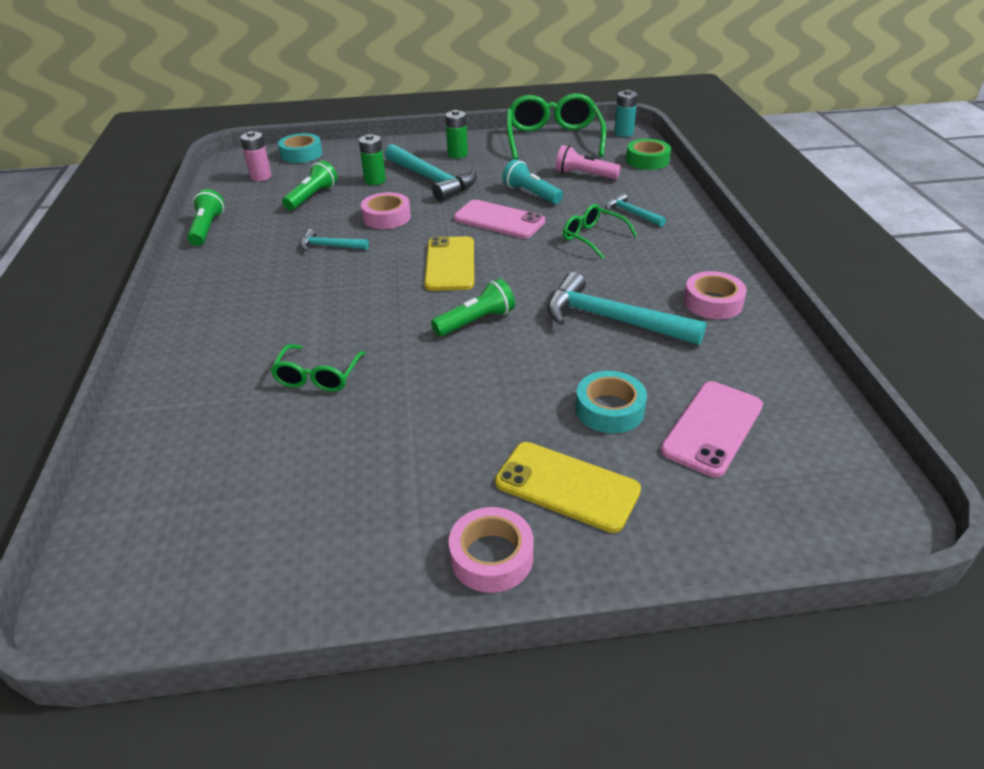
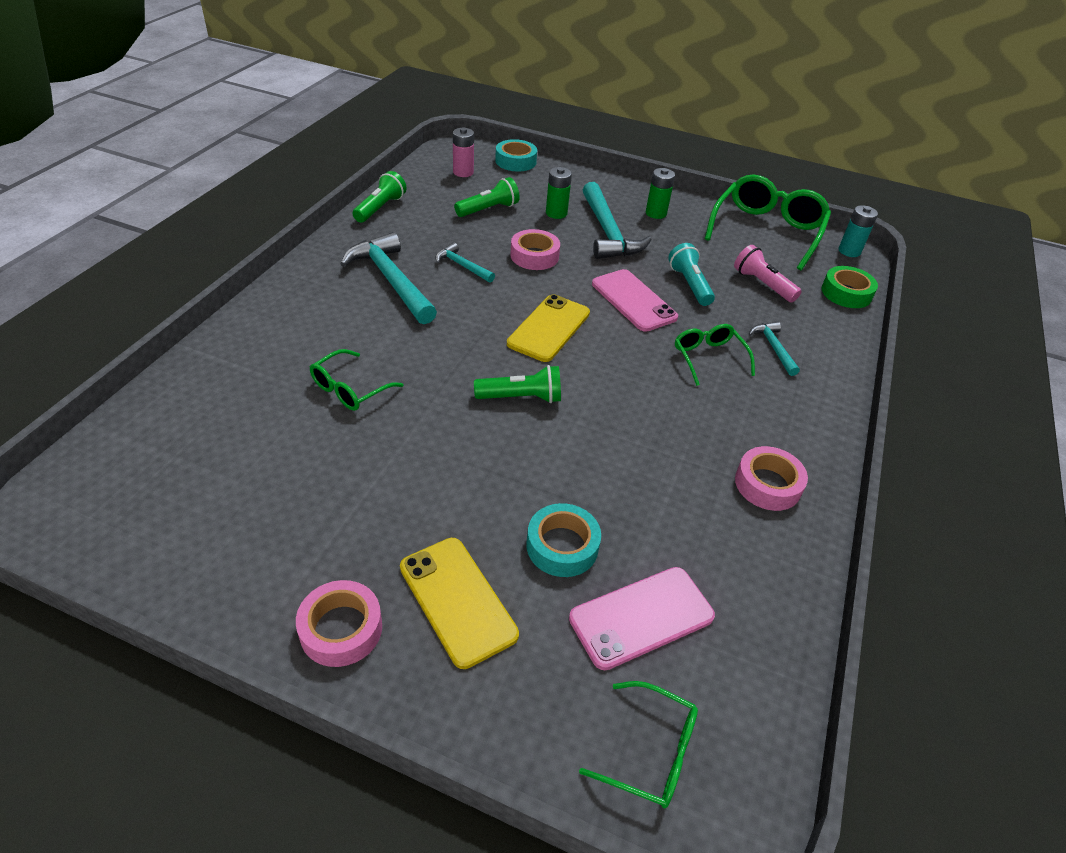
camera: 25 degrees right, 5 degrees up
(612, 320) = (648, 455): turquoise hammer -> turquoise hammer (391, 281)
(803, 511) = (650, 752): none -> green glasses

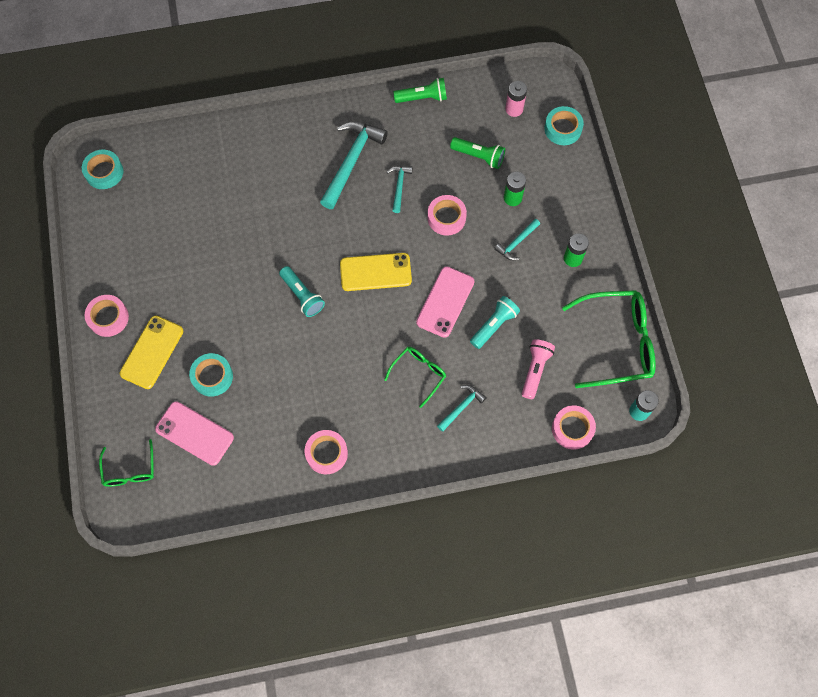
camera: 60 degrees right, 25 degrees up
(94, 499) = (104, 172): none -> turquoise tape
(350, 389) = (245, 212): green glasses -> none
(521, 397) = (302, 295): green flashlight -> turquoise flashlight
(607, 232) = (516, 242): turquoise hammer -> turquoise hammer, size x0.51
(846, 293) = (572, 429): green tape -> pink tape

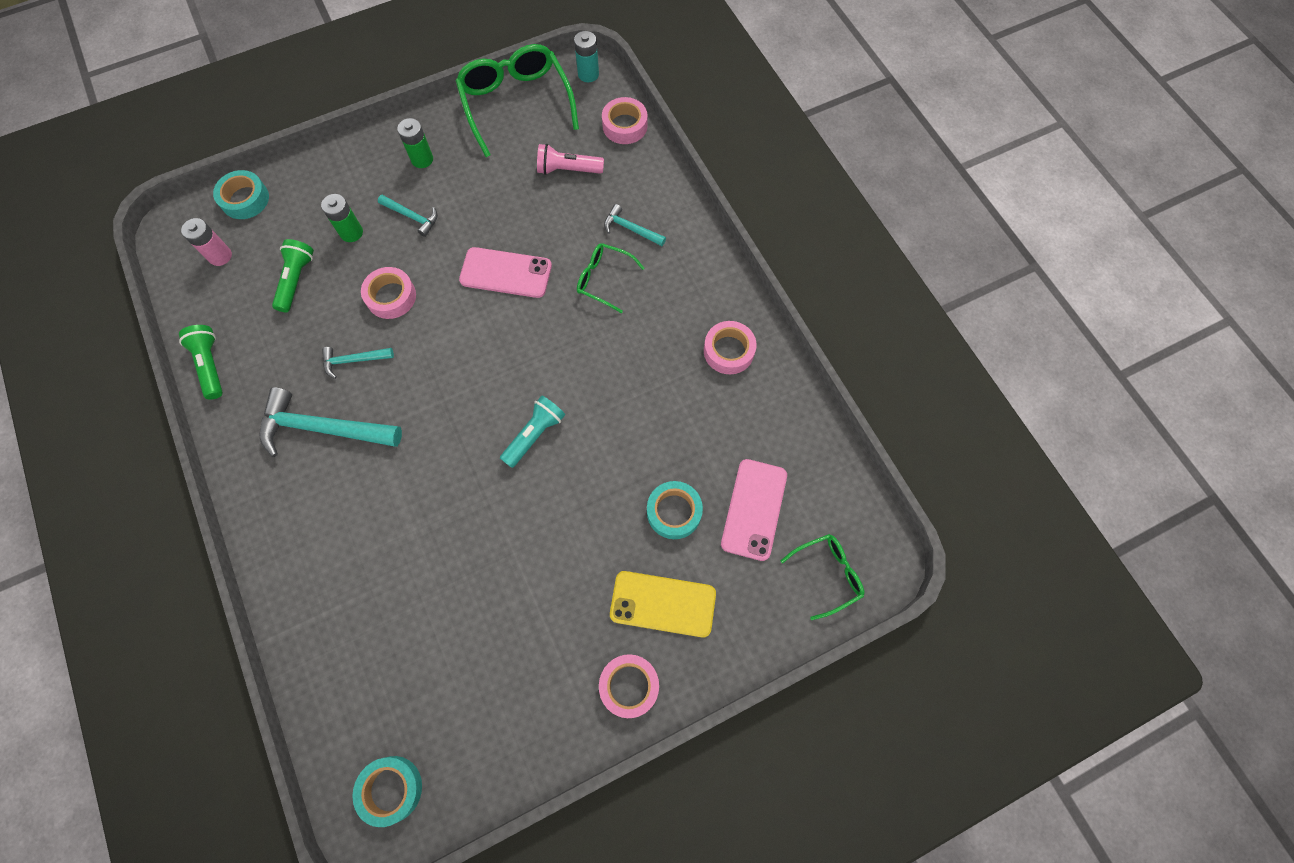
camera: 105 degrees left, 0 degrees up
(375, 272) = (482, 357): yellow phone -> none
(494, 325) = (524, 218): turquoise flashlight -> none

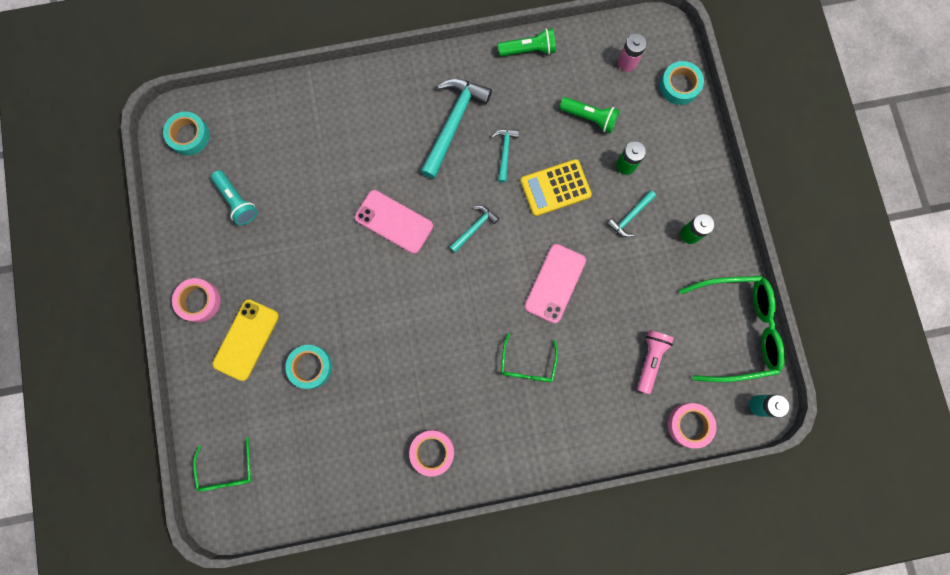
camera: 105 degrees right, 10 degrees up
(391, 297) = (555, 188): pink tape -> yellow calculator
(534, 435) = (403, 276): turquoise flashlight -> turquoise flashlight (237, 201)
(604, 280) = (527, 364): green glasses -> green glasses turned 150 degrees clockwise
(631, 229) = (573, 401): turquoise hammer -> turquoise hammer (474, 228)
(754, 509) = (293, 430): pink phone -> pink phone (394, 222)

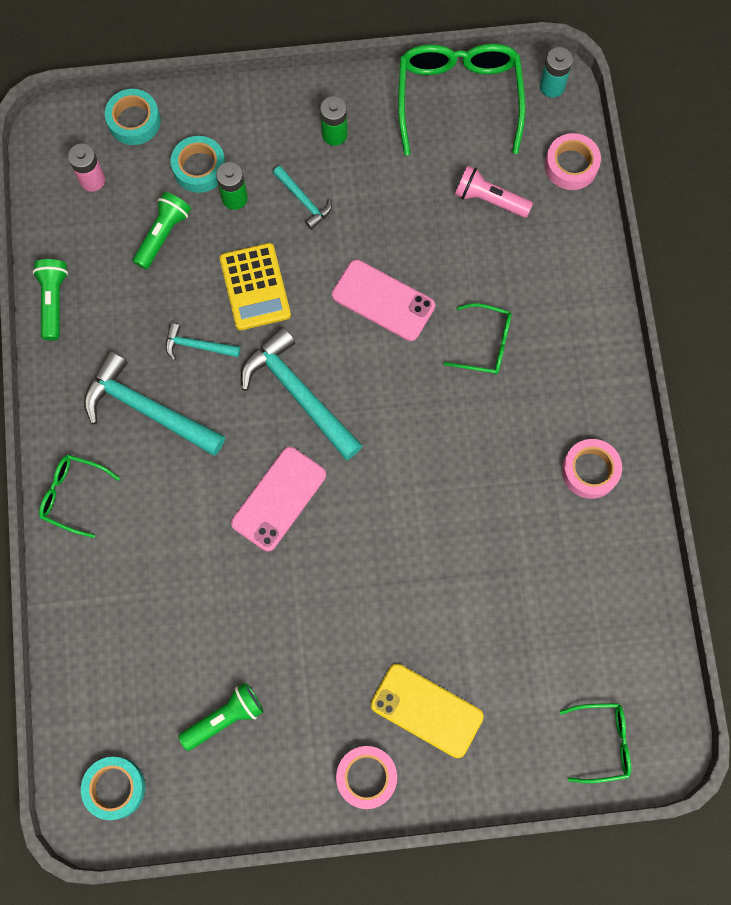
camera: 85 degrees left, 5 degrees down
(237, 201) = (224, 718): turquoise flashlight -> green flashlight
(310, 367) = (470, 622): turquoise tape -> turquoise tape (199, 168)
(387, 83) = (73, 495): none -> green glasses
(474, 228) = (299, 394): turquoise hammer -> turquoise hammer, size x1.95

